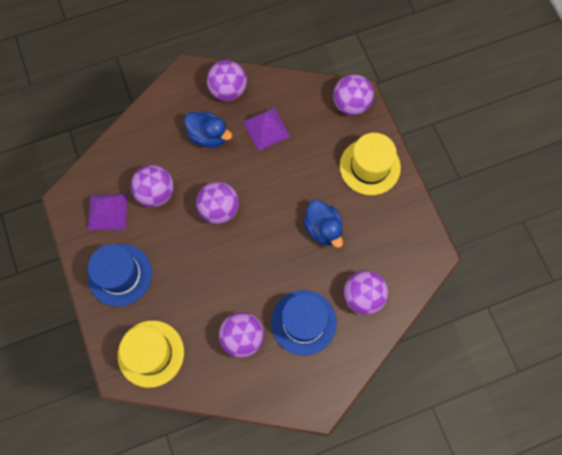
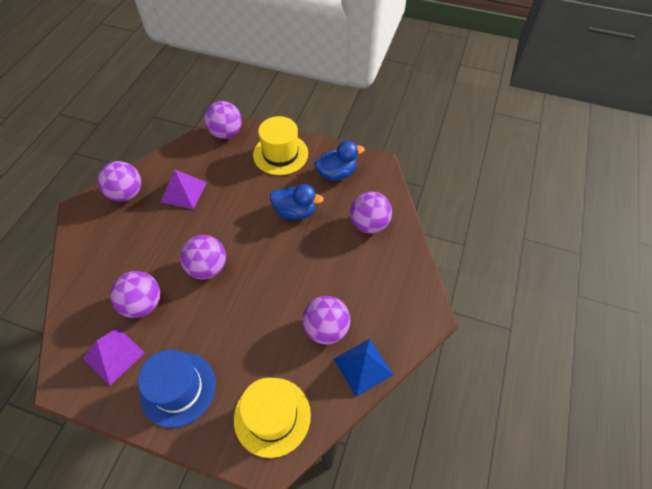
camera: 50 degrees left, 15 degrees down
(208, 136) = (144, 232): blue duck -> blue duck (336, 173)
(235, 387) = (363, 366): none -> blue pyramid
(303, 322) = (353, 276): blue hat -> none

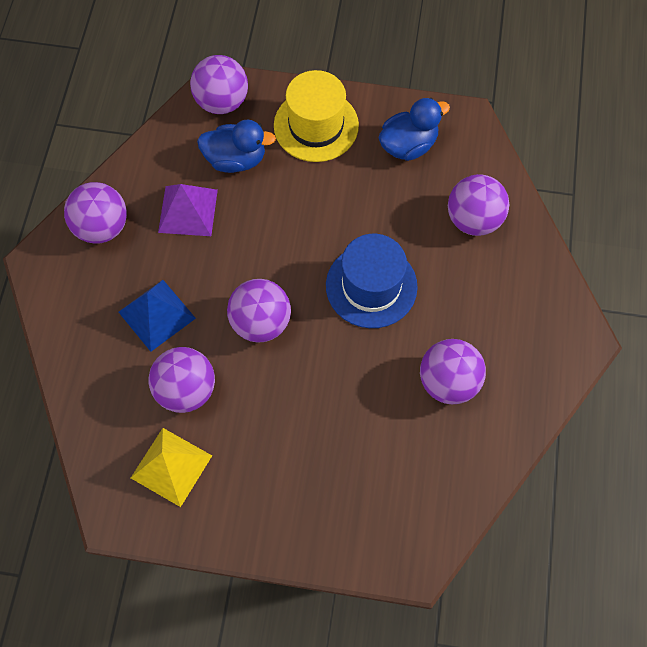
camera: 10 degrees left, 10 degrees up
(114, 355) = (171, 466): purple pyramid -> yellow pyramid
(178, 388) = (273, 494): blue hat -> blue hat (371, 286)
(272, 416) = (406, 507): yellow hat -> none
(295, 211) = (362, 217): blue duck -> blue duck (236, 159)
(363, 366) = (508, 423): blue pyramid -> blue pyramid (157, 315)

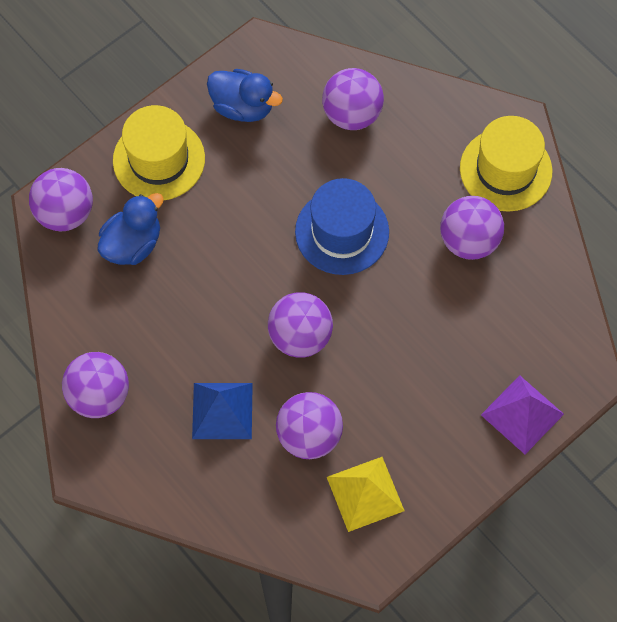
camera: 50 degrees left, 0 degrees up
(188, 210) = (147, 317): purple pyramid -> purple pyramid (522, 414)
(408, 145) = (243, 107): blue duck -> blue duck turned 105 degrees clockwise
(534, 362) = (505, 170): none -> yellow hat

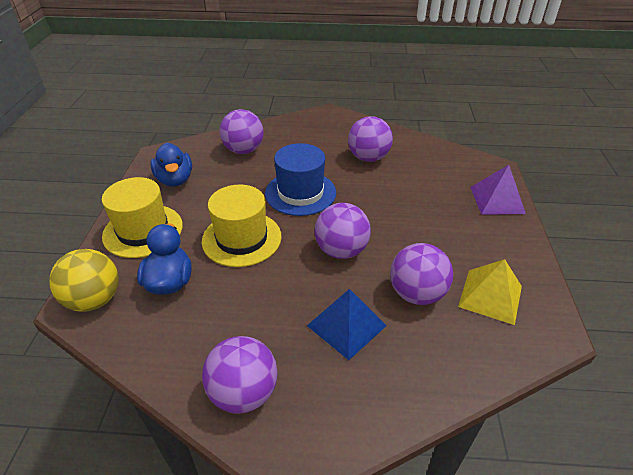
camera: 45 degrees left, 25 degrees down
(65, 213) = (94, 300): purple ball -> yellow ball
(243, 107) = (175, 180): blue duck -> blue duck turned 90 degrees clockwise
(505, 170) = (347, 128): yellow hat -> yellow hat (241, 238)

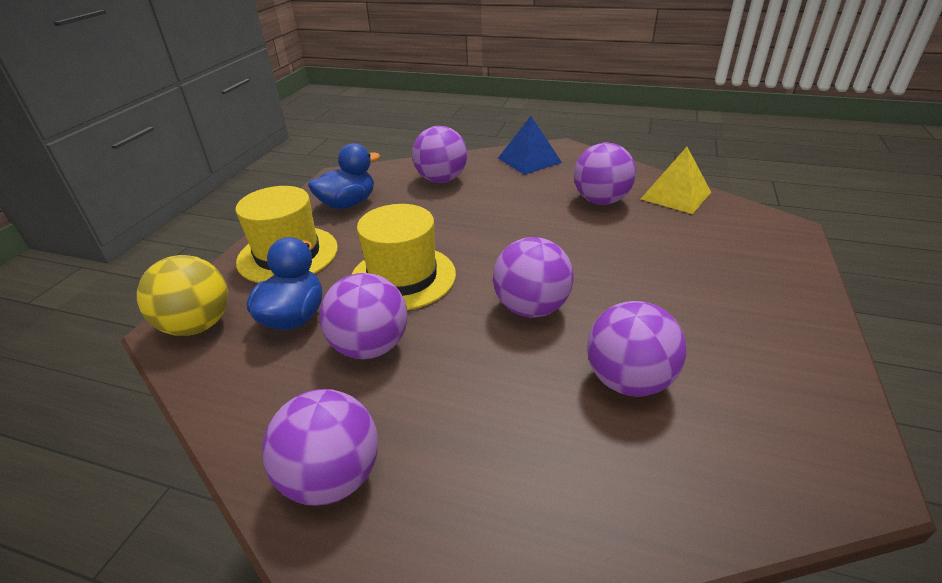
camera: 15 degrees right, 5 degrees down
(175, 180) = (348, 204): blue duck -> blue duck turned 120 degrees counterclockwise
(236, 296) = (370, 347): none -> purple ball
(300, 193) = (497, 232): blue hat -> none
(346, 325) = (509, 408): blue pyramid -> blue pyramid (529, 160)
(490, 296) = (748, 402): yellow pyramid -> yellow pyramid (675, 195)
(497, 200) = (782, 269): purple pyramid -> none

